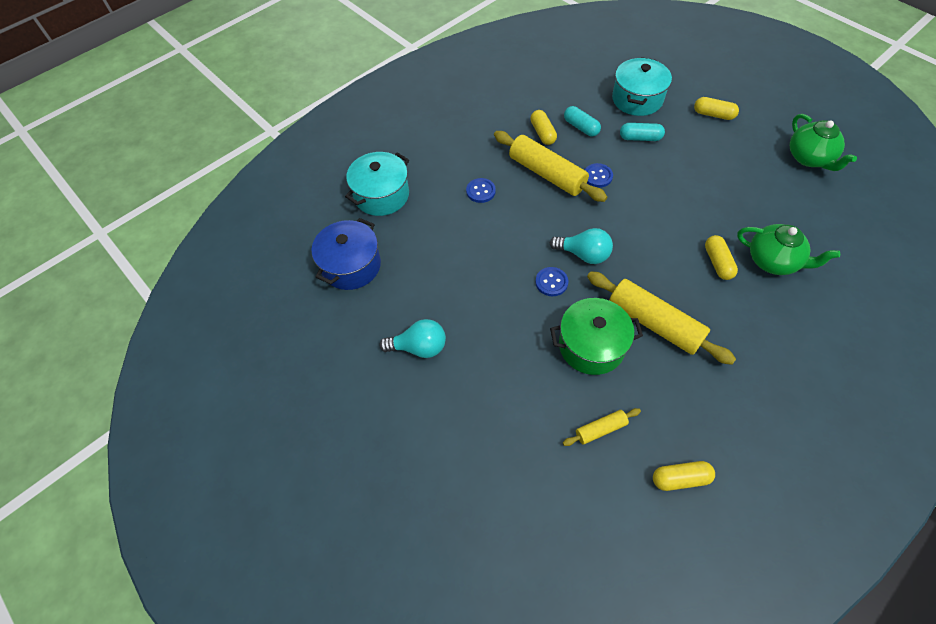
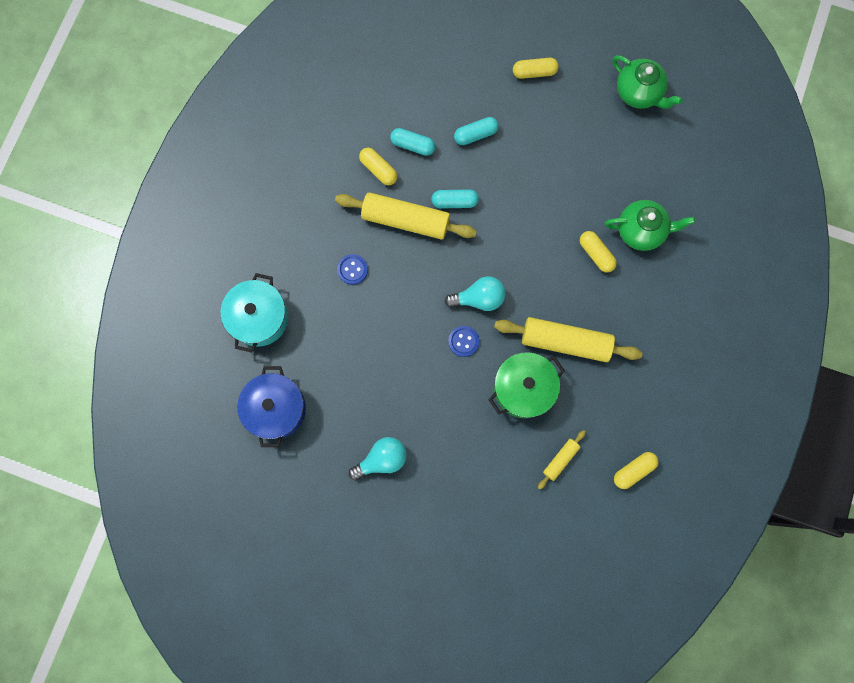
camera: 30 degrees left, 20 degrees up
(597, 176) = (454, 202): blue button -> turquoise capsule
(637, 99) = (453, 82): turquoise pot -> none

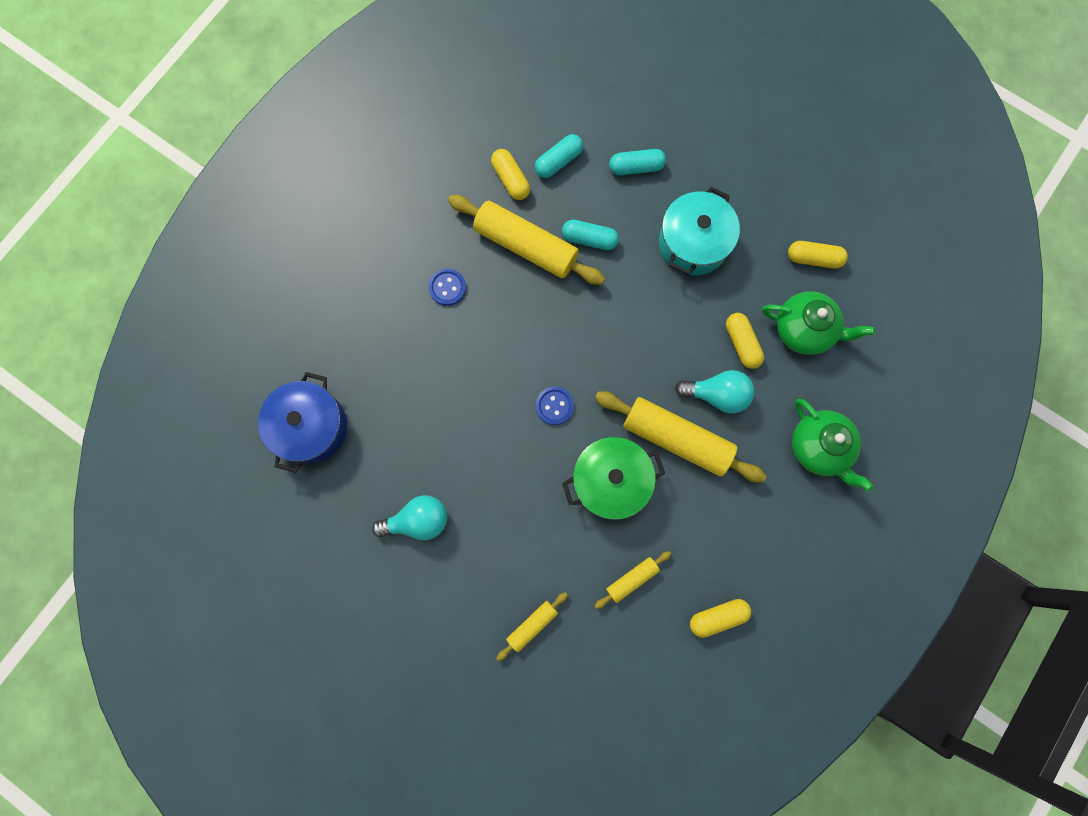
camera: 15 degrees right, 0 degrees up
(259, 318) = (323, 315): turquoise pot -> turquoise pot (693, 243)
(413, 145) = (558, 161): turquoise capsule -> turquoise capsule turned 75 degrees counterclockwise
(479, 298) = (587, 360): turquoise light bulb -> turquoise light bulb (717, 394)
(493, 516) = (532, 625): none -> yellow rolling pin
(534, 72) = (725, 112): yellow capsule -> yellow capsule (813, 258)
(638, 93) = (844, 166): green teapot -> green teapot (818, 447)

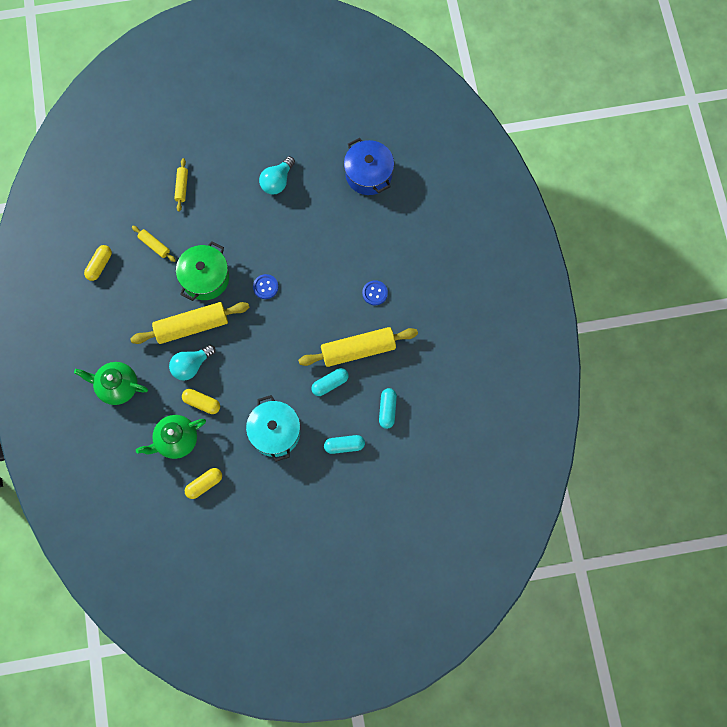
camera: 135 degrees right, 5 degrees down
(511, 179) = (401, 376): yellow capsule -> none
(632, 579) = (154, 245): yellow rolling pin -> yellow rolling pin turned 60 degrees counterclockwise
(636, 167) = (344, 445): turquoise capsule -> turquoise capsule turned 45 degrees clockwise

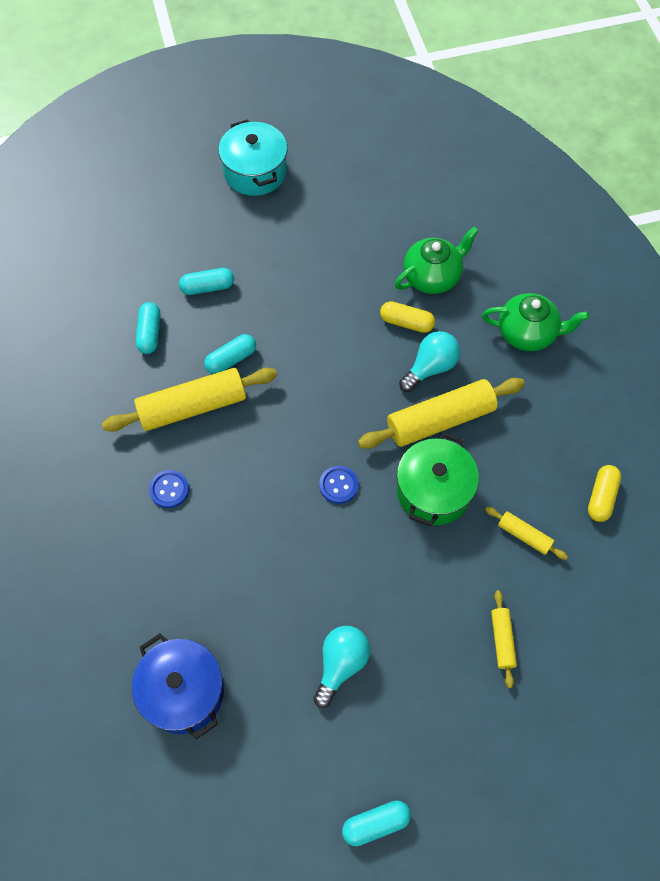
camera: 175 degrees right, 10 degrees down
(204, 484) = (386, 232): yellow capsule -> none
(268, 103) = (375, 823): none -> turquoise capsule
(275, 432) = (302, 295): turquoise pot -> turquoise pot (255, 172)

